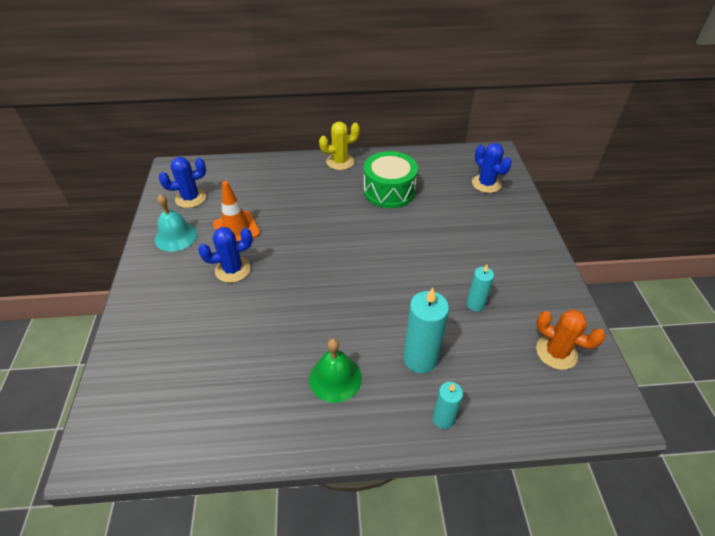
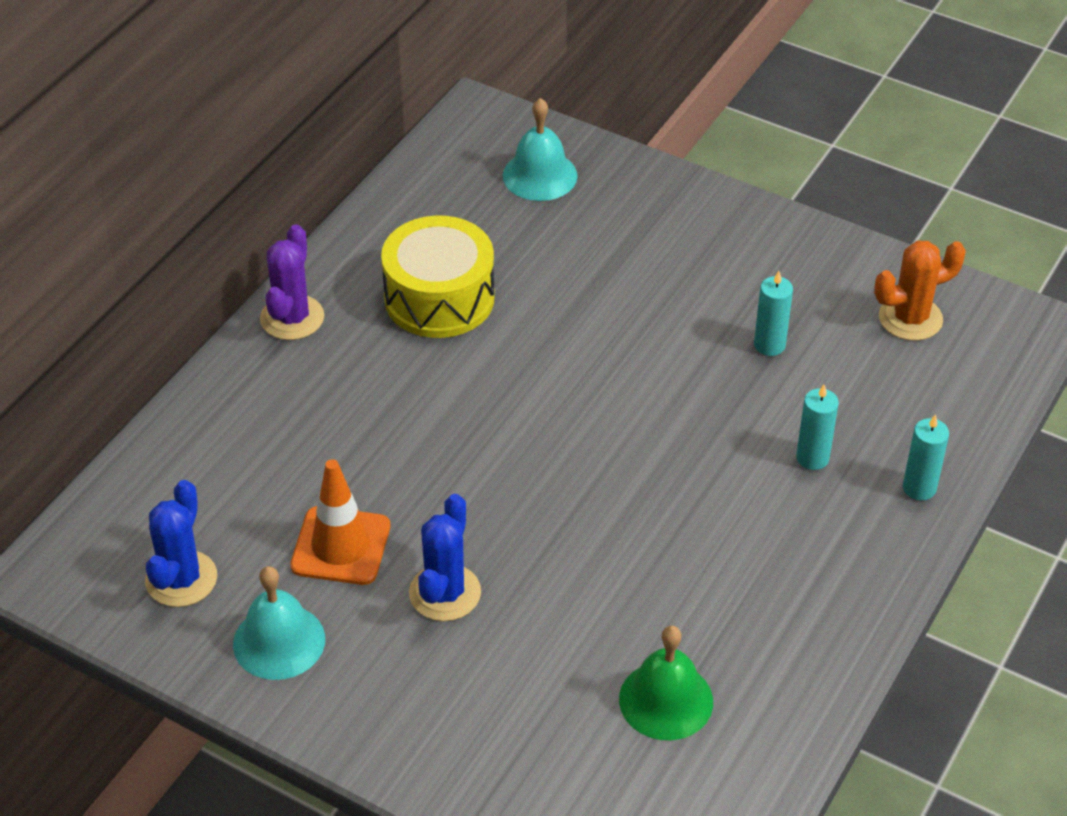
camera: 55 degrees left, 0 degrees up
(335, 378) = (772, 565): green bell -> green bell (666, 700)
(340, 162) = (292, 318): yellow cactus -> purple cactus
(389, 191) = (439, 298): green drum -> yellow drum
(420, 359) = (812, 458): turquoise candle -> turquoise candle, size x0.59
(486, 184) = (540, 175): blue cactus -> turquoise bell

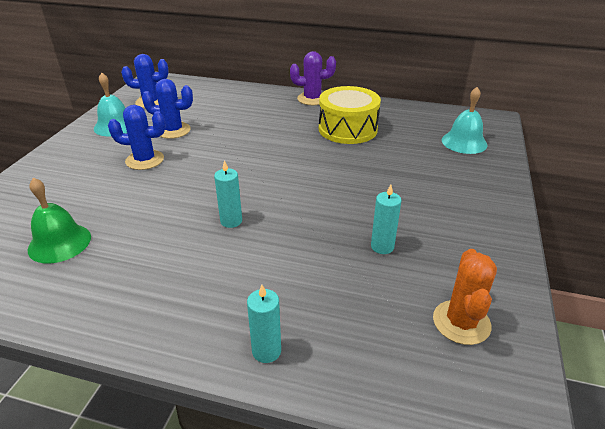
camera: 75 degrees right, 10 degrees down
(341, 546) = (173, 130): orange traffic cone -> blue cactus
(812, 458) = (280, 282): turquoise candle -> turquoise candle (231, 221)
(910, 318) = (461, 322): orange cactus -> orange cactus turned 45 degrees clockwise

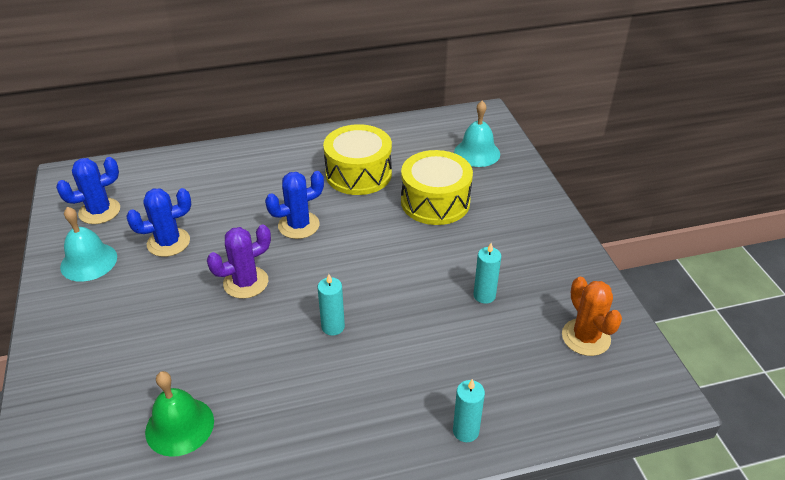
camera: 30 degrees left, 5 degrees up
(145, 160) = (173, 293): blue cactus -> blue cactus (298, 225)
(312, 99) = (290, 145): purple cactus -> purple cactus (246, 282)
(396, 164) = (435, 202): none -> yellow drum

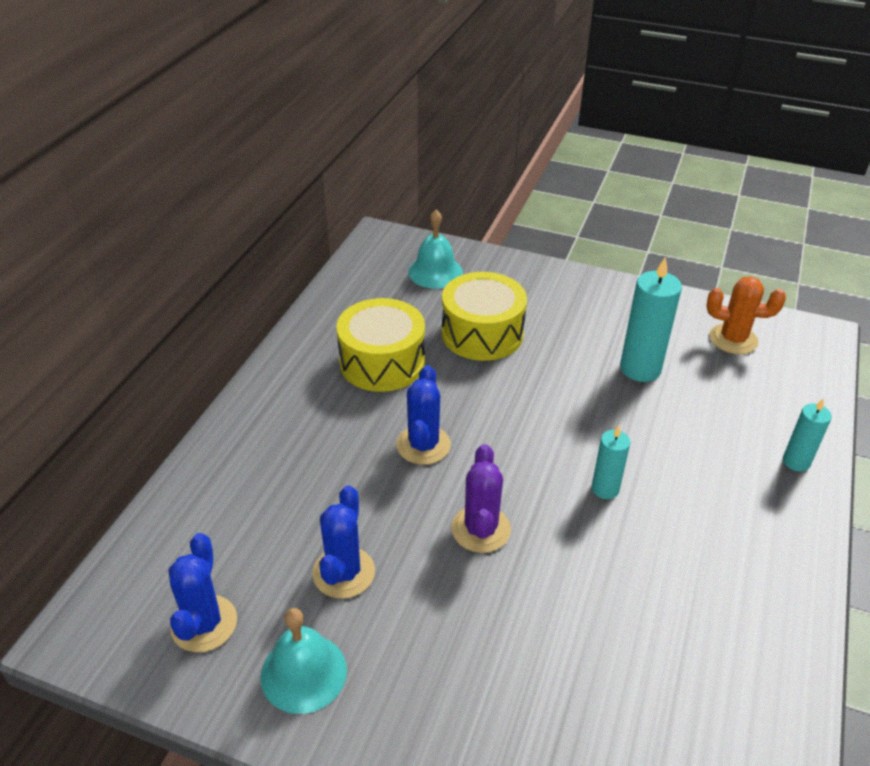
camera: 55 degrees left, 0 degrees up
(179, 426) = (667, 679): green bell -> none
(484, 295) = (640, 368): turquoise candle -> turquoise candle, size x1.70

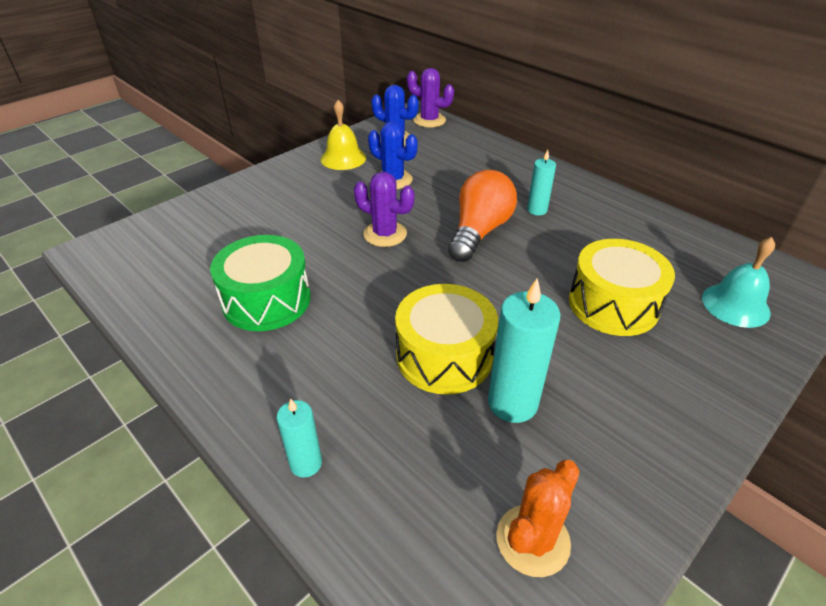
camera: 115 degrees right, 0 degrees up
(110, 600) = (429, 120): none -> purple cactus
(303, 673) = (343, 158): turquoise bell -> yellow bell
(382, 362) = (587, 236): yellow drum -> yellow drum (444, 356)
(423, 445) = (479, 232): blue cactus -> orange light bulb
(605, 489) = (375, 305): turquoise candle -> turquoise candle (537, 210)
(671, 588) = (266, 300): none -> green drum

